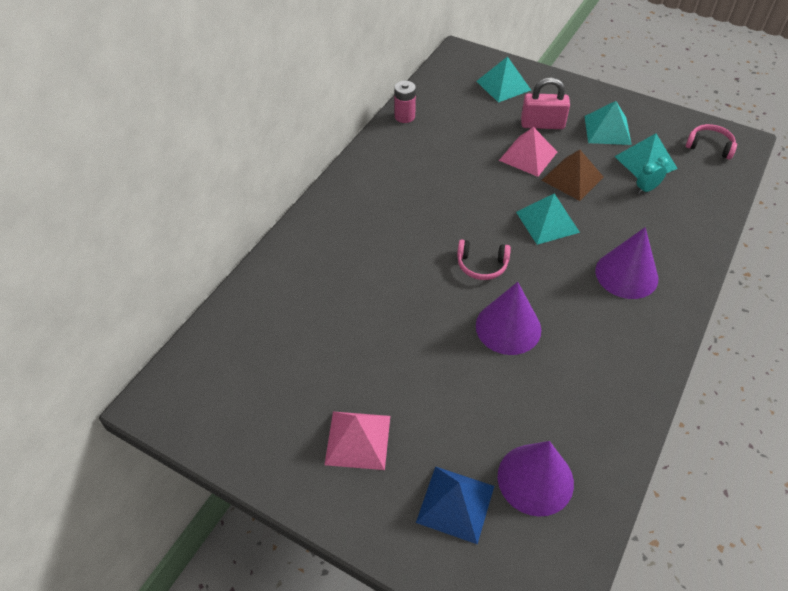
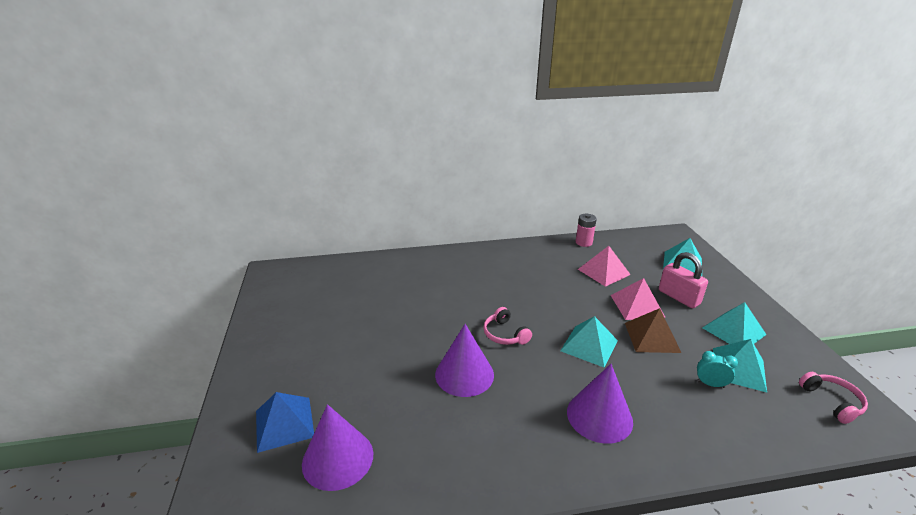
camera: 50 degrees right, 20 degrees down
(358, 440) = (303, 352): pink pyramid -> pink pyramid (604, 272)

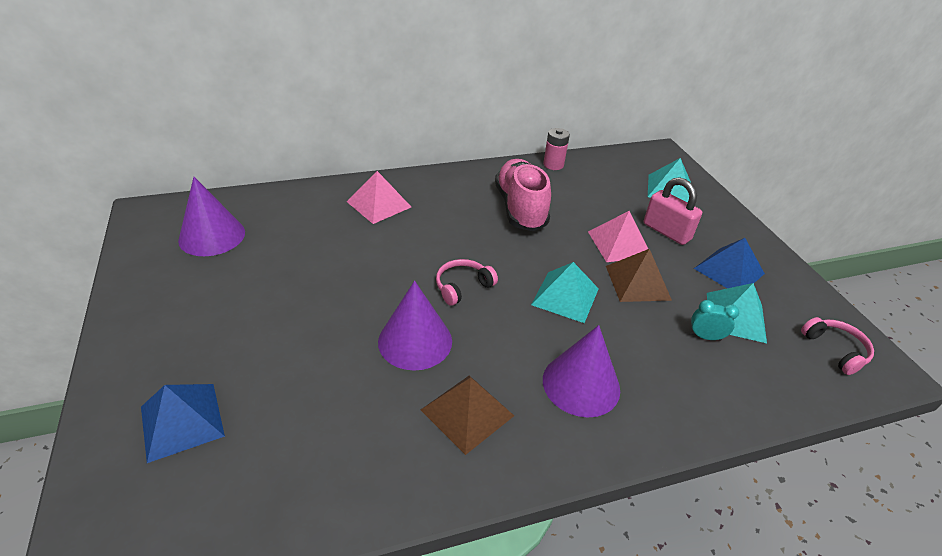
camera: 10 degrees left, 10 degrees up
(338, 458) = (258, 462): purple cone -> purple cone (212, 236)
(503, 432) = (467, 412): none -> brown pyramid
(504, 334) = (462, 286): pink headphones -> pink headphones turned 90 degrees clockwise
(555, 275) = (520, 208): none -> pink shoe
(604, 272) = (578, 202): pink pyramid -> pink pyramid (379, 204)
(733, 331) = (729, 271): turquoise pyramid -> blue pyramid

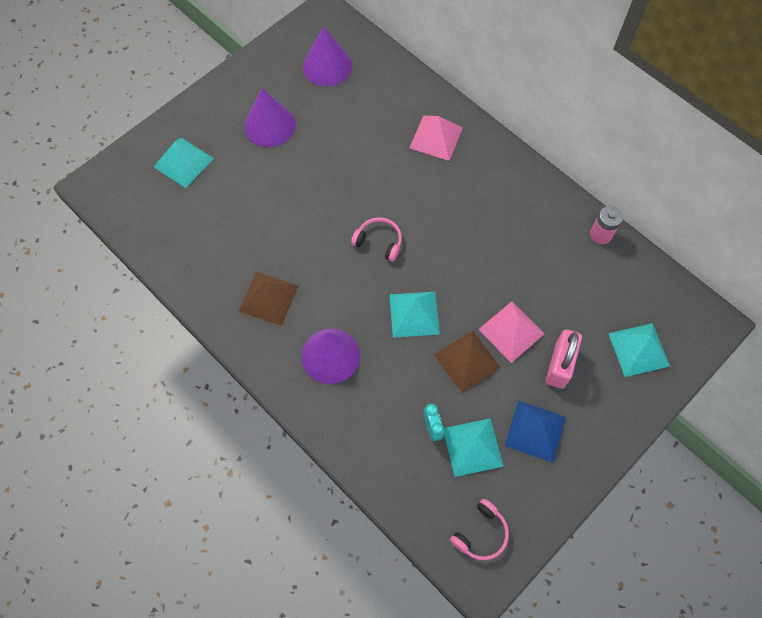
camera: 65 degrees right, 25 degrees up
(181, 421) = (183, 162): blue pyramid -> turquoise pyramid
(415, 341) = (308, 240): purple cone -> purple cone (270, 125)
(520, 208) = (507, 237): pink shoe -> none

